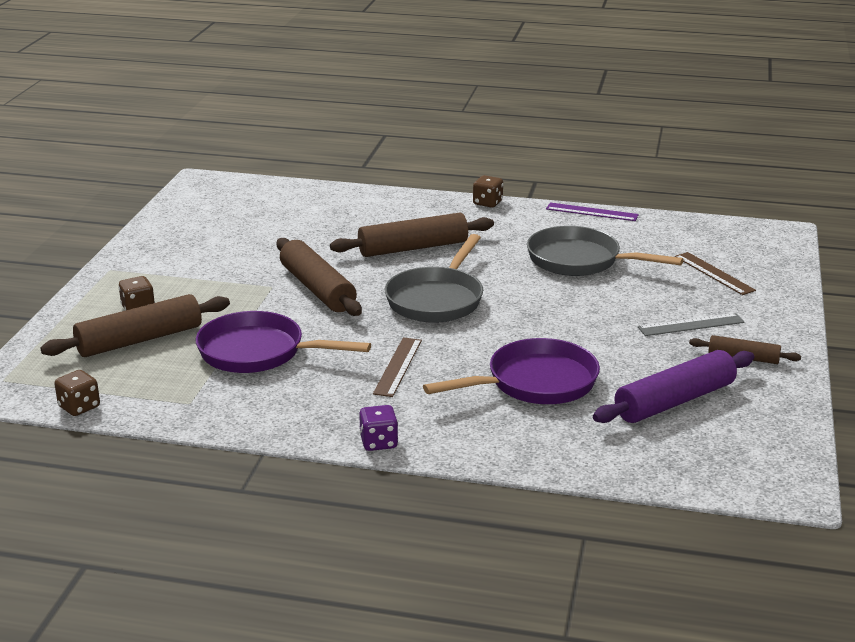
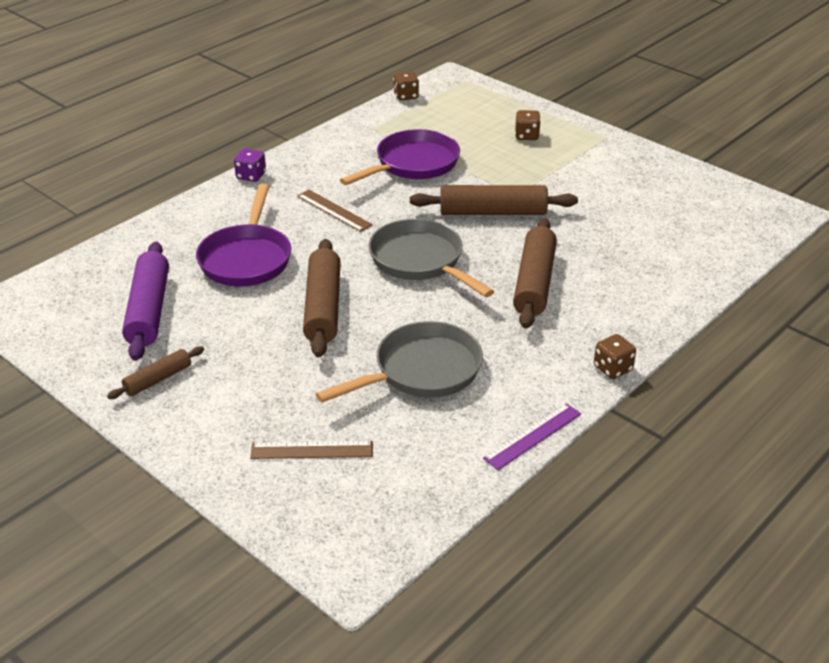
camera: 120 degrees right, 10 degrees up
(140, 340) = (476, 128): brown rolling pin -> brown rolling pin (323, 307)
(691, 325) = (238, 378): grey ruler -> none

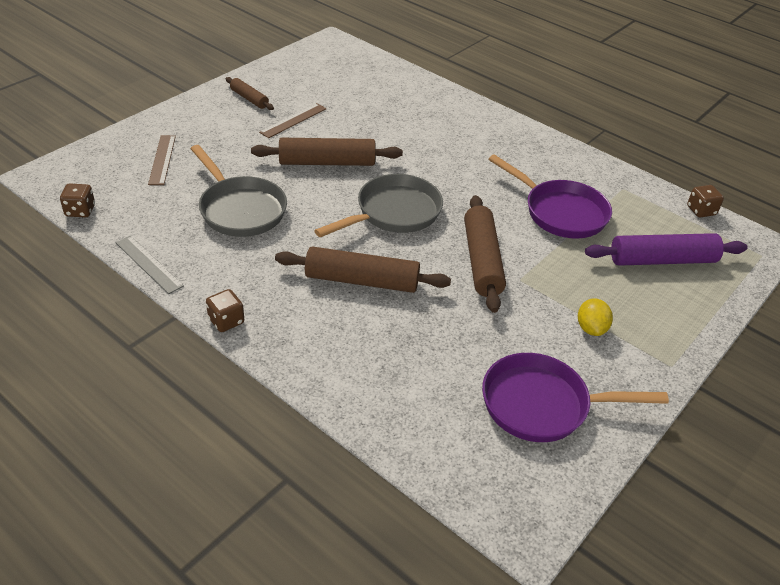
camera: 85 degrees right, 5 degrees up
(149, 310) = (326, 91): purple rolling pin -> purple rolling pin (662, 260)
(246, 258) = (392, 127): purple pan -> purple pan (542, 405)
(251, 176) = (515, 125): purple dice -> none
(334, 210) = (468, 167): brown ruler -> brown ruler (293, 120)
(526, 136) = (648, 295): brown dice -> brown dice (80, 211)
(533, 436) = (149, 264): purple ruler -> grey ruler
(573, 166) = (591, 328): none -> yellow lemon

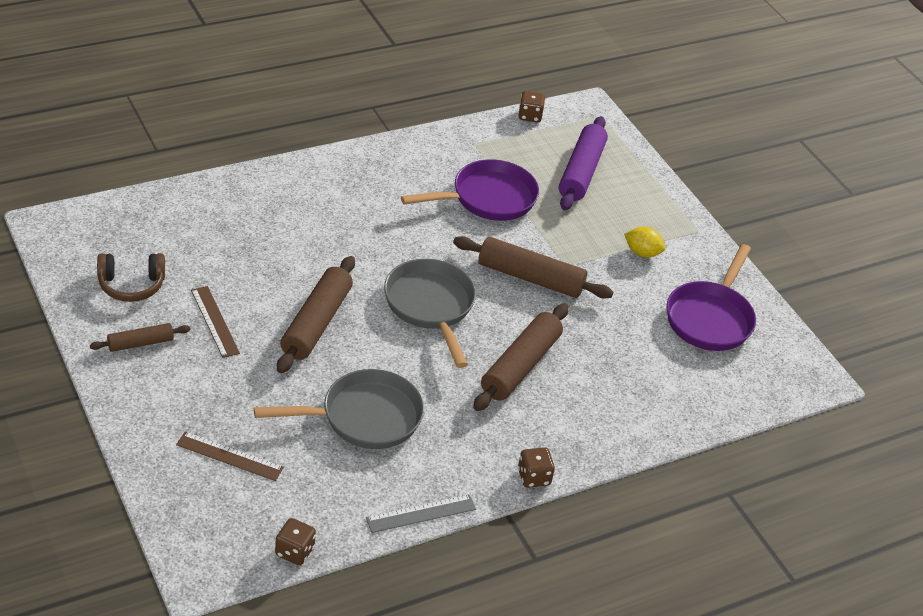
camera: 70 degrees left, 0 degrees up
(302, 81) = (131, 285): none -> brown headphones

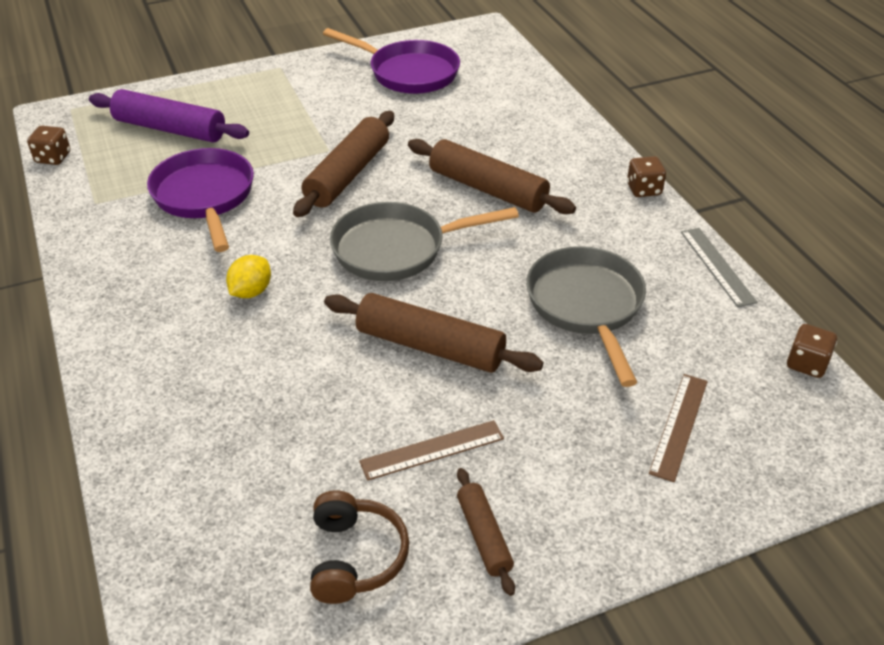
camera: 80 degrees left, 0 degrees up
(642, 253) = (311, 102): yellow lemon -> yellow lemon (251, 292)

